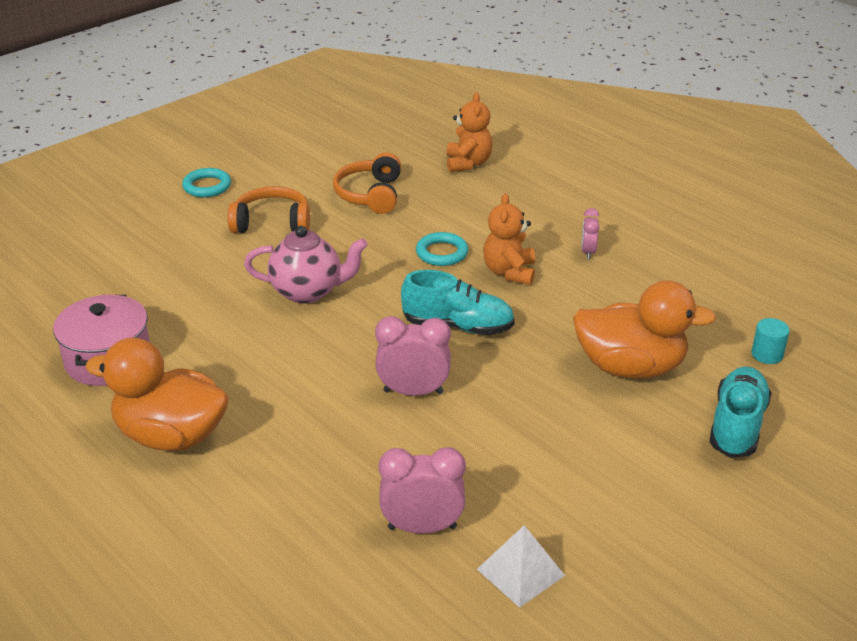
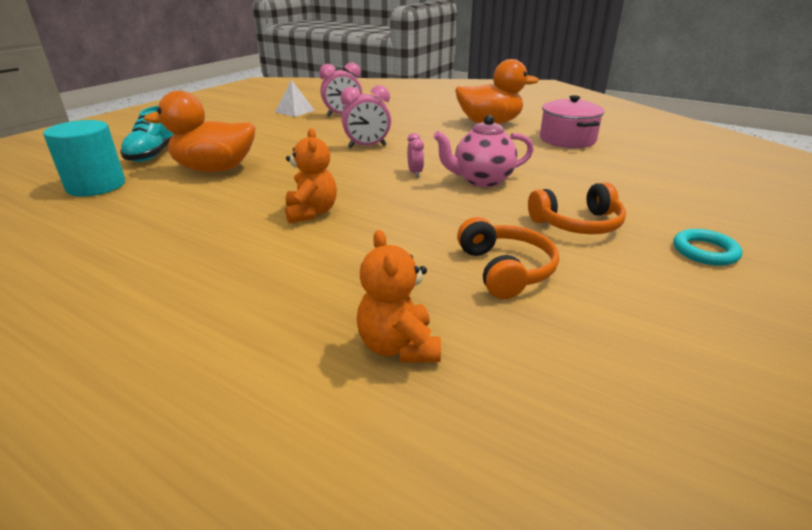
camera: 165 degrees right, 5 degrees down
(442, 253) = (383, 220): turquoise ring -> none
(458, 326) = (349, 175): turquoise shoe -> none
(588, 252) = (225, 240): pink clock -> pink clock (415, 173)
(767, 354) = (96, 186): turquoise cylinder -> turquoise cylinder, size x2.11

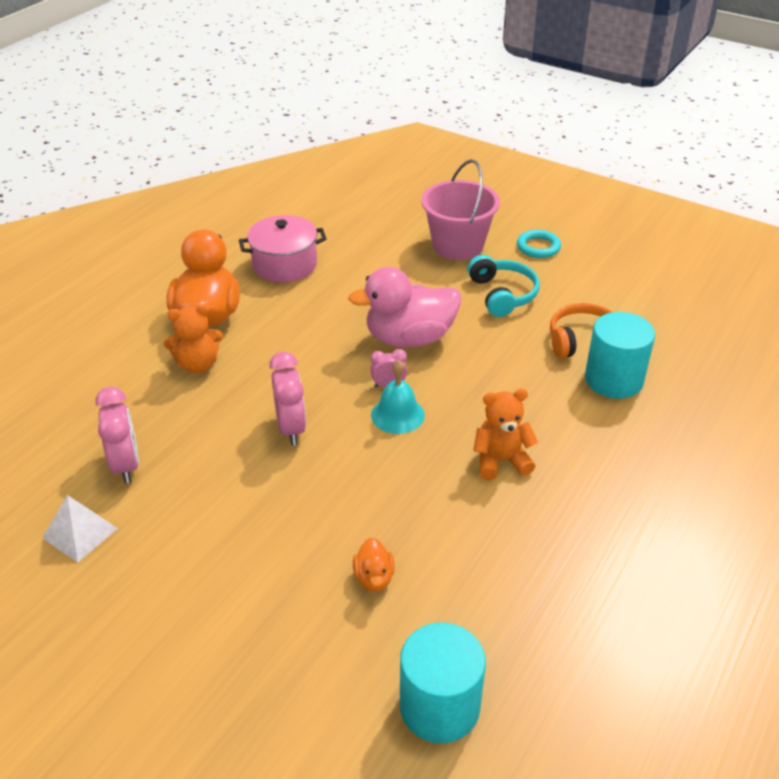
camera: 90 degrees left, 10 degrees up
(154, 154) = (301, 681): turquoise shoe -> none
(215, 169) = (374, 578): orange duck -> orange duck, size x0.45
(378, 176) = (397, 415): none -> turquoise bell
(398, 346) = (692, 395): orange teddy bear -> orange teddy bear (197, 364)
(430, 283) = (613, 379): none -> turquoise cylinder
(481, 180) = (409, 338): pink teapot -> pink duck
(577, 224) = (502, 294): orange headphones -> turquoise headphones
(660, 203) = (457, 245): none -> pink bucket

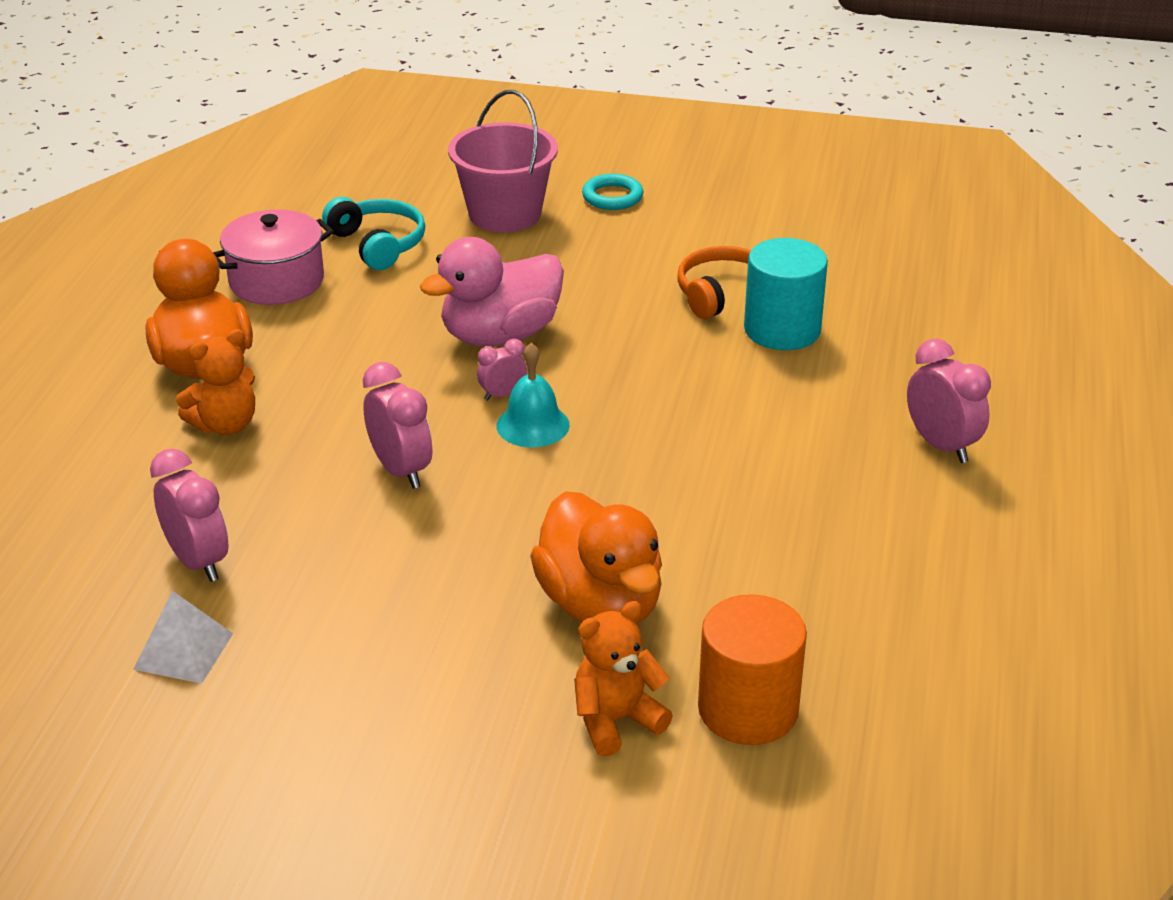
camera: 20 degrees left, 5 degrees down
(374, 578) = (600, 604): orange duck -> orange duck, size x2.23
(439, 706) = (748, 709): turquoise cylinder -> orange cylinder
(501, 461) = (689, 446): orange teddy bear -> orange teddy bear (616, 720)
(502, 294) = (595, 261): turquoise headphones -> turquoise headphones (378, 244)
(696, 510) = (941, 446): none -> pink clock

